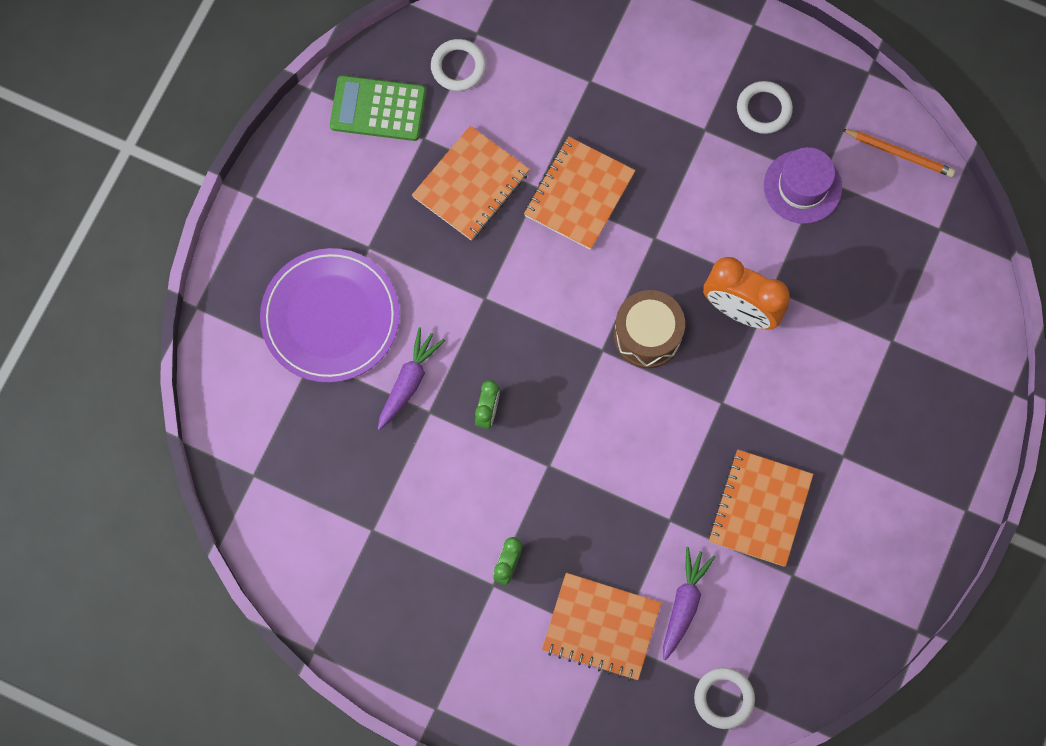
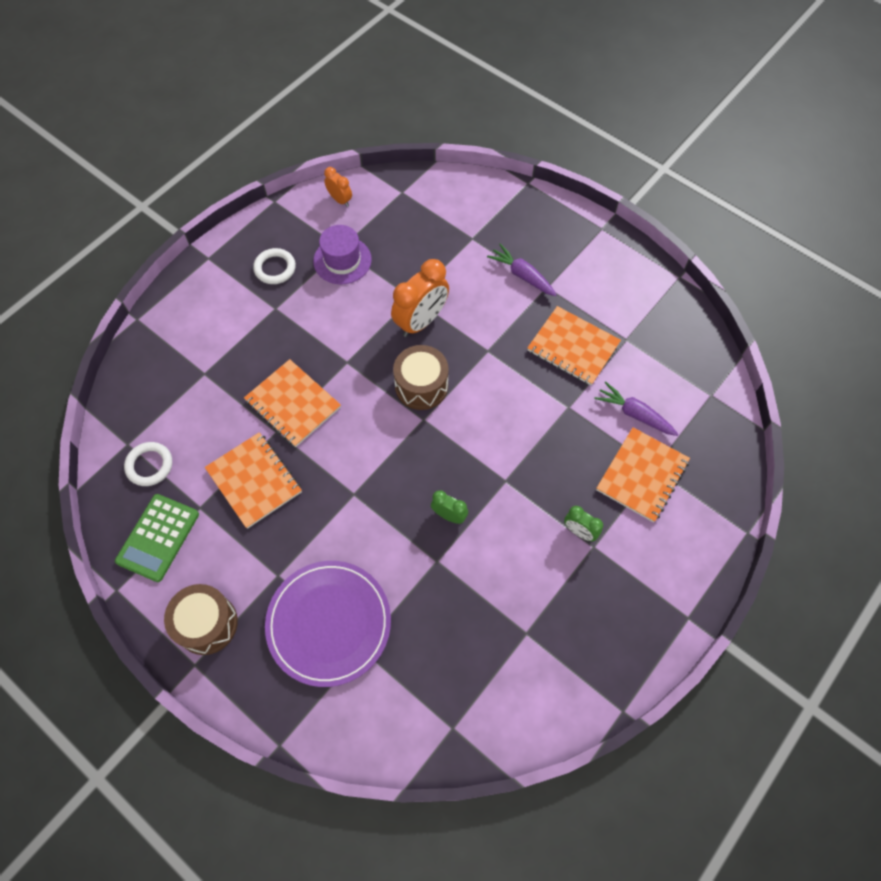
camera: 75 degrees left, 10 degrees down
(299, 193) = (207, 624): none -> brown drum
(409, 382) = (406, 571): purple carrot -> purple carrot (522, 275)
(724, 698) = (710, 406): white ring -> none
(899, 154) = (340, 200): orange pencil -> orange clock

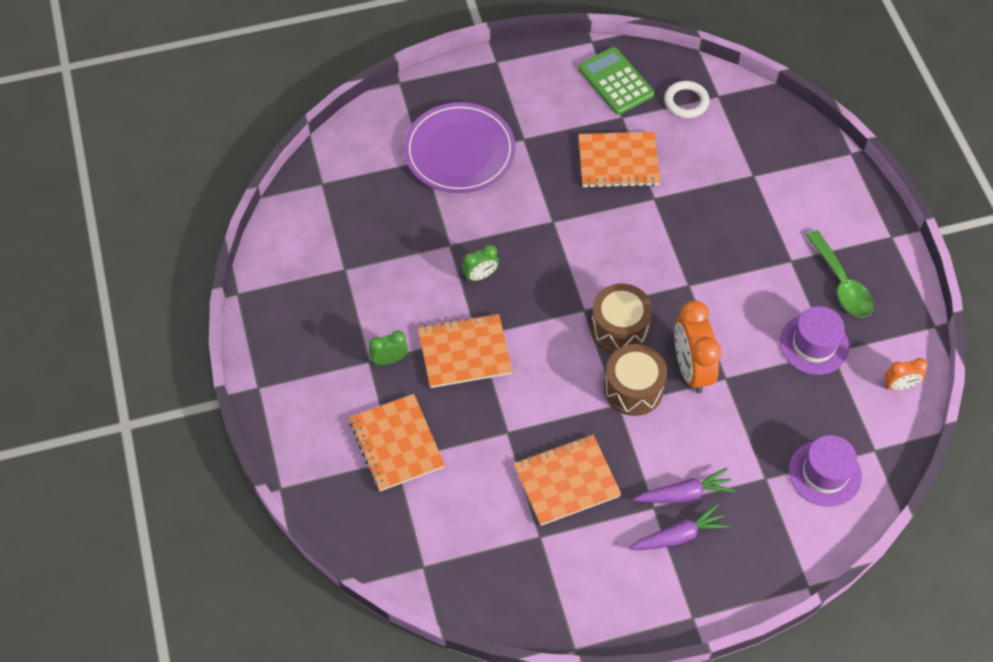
camera: 125 degrees right, 5 degrees down
(207, 624) = (521, 81): brown drum -> brown drum (633, 389)
(275, 268) = (841, 283): white ring -> green spoon
(293, 404) = (673, 223): orange notebook -> orange notebook (464, 352)
(441, 209) = (825, 473): none -> purple hat
(634, 414) = (457, 483): purple carrot -> purple carrot (679, 536)

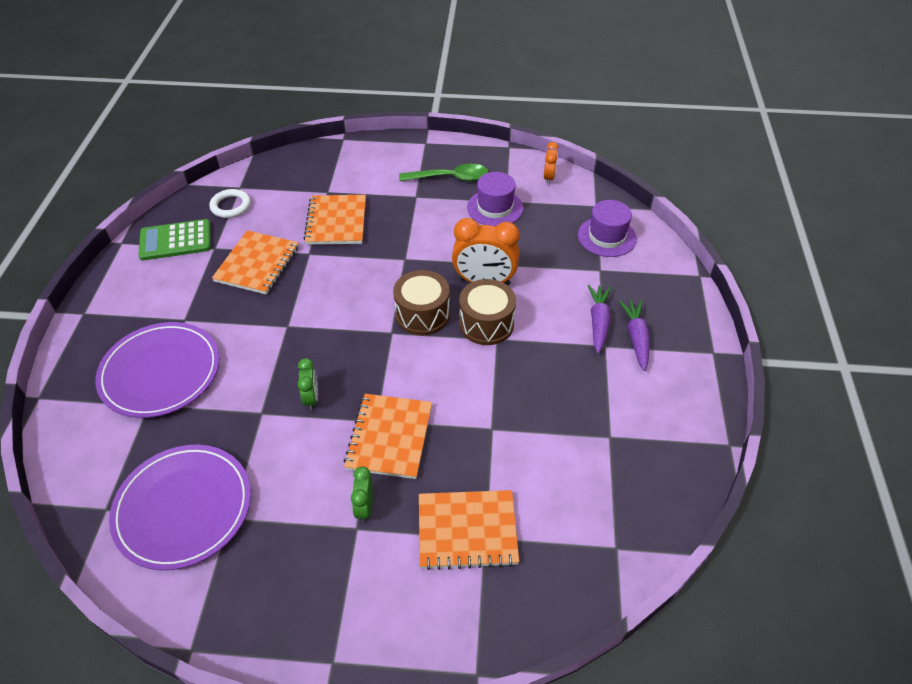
camera: 70 degrees left, 10 degrees down
(342, 233) = (183, 508): none -> purple plate
(566, 481) = (560, 398): orange notebook -> orange notebook (336, 221)

